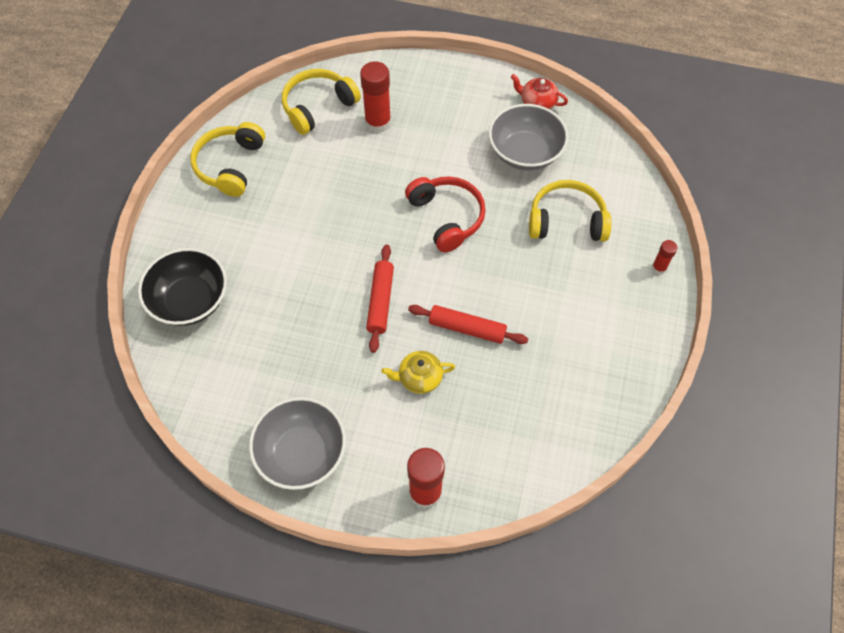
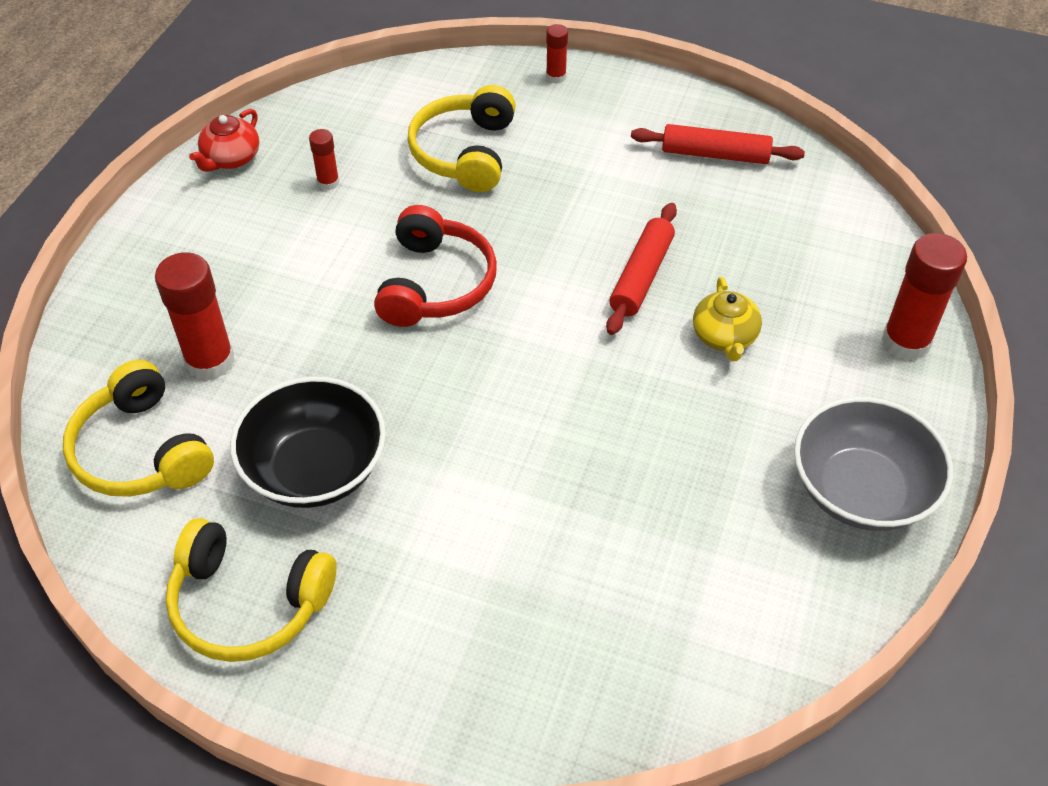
camera: 85 degrees left, 10 degrees down
(190, 300) = (564, 668): black bowl -> black bowl (315, 469)
(380, 301) = (587, 376): red rolling pin -> red rolling pin (715, 154)
(447, 217) = (435, 284): red headphones -> red headphones turned 120 degrees clockwise
(525, 152) = (328, 182): grey bowl -> red glue stick

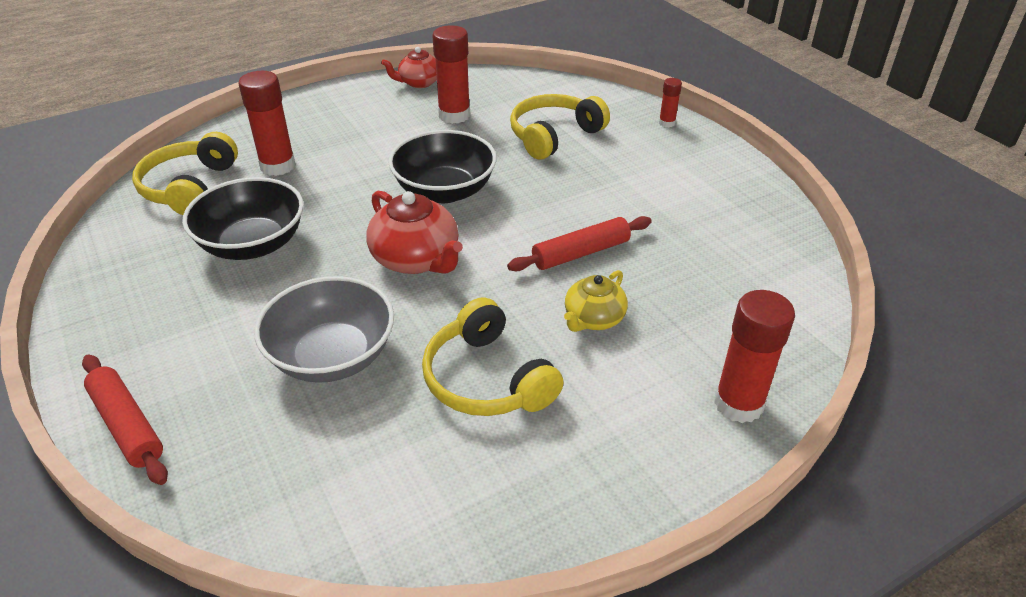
camera: 40 degrees right, 10 degrees down
(248, 603) = (130, 287): yellow headphones -> yellow headphones (487, 379)
(328, 182) = (454, 115): red glue stick -> red glue stick, size x1.94
(435, 284) = (445, 191): red headphones -> black bowl
(503, 377) = (416, 259): none -> red teapot
(715, 154) = (729, 211): red rolling pin -> red rolling pin (128, 425)
(860, 490) = (570, 478): grey bowl -> grey bowl (332, 356)

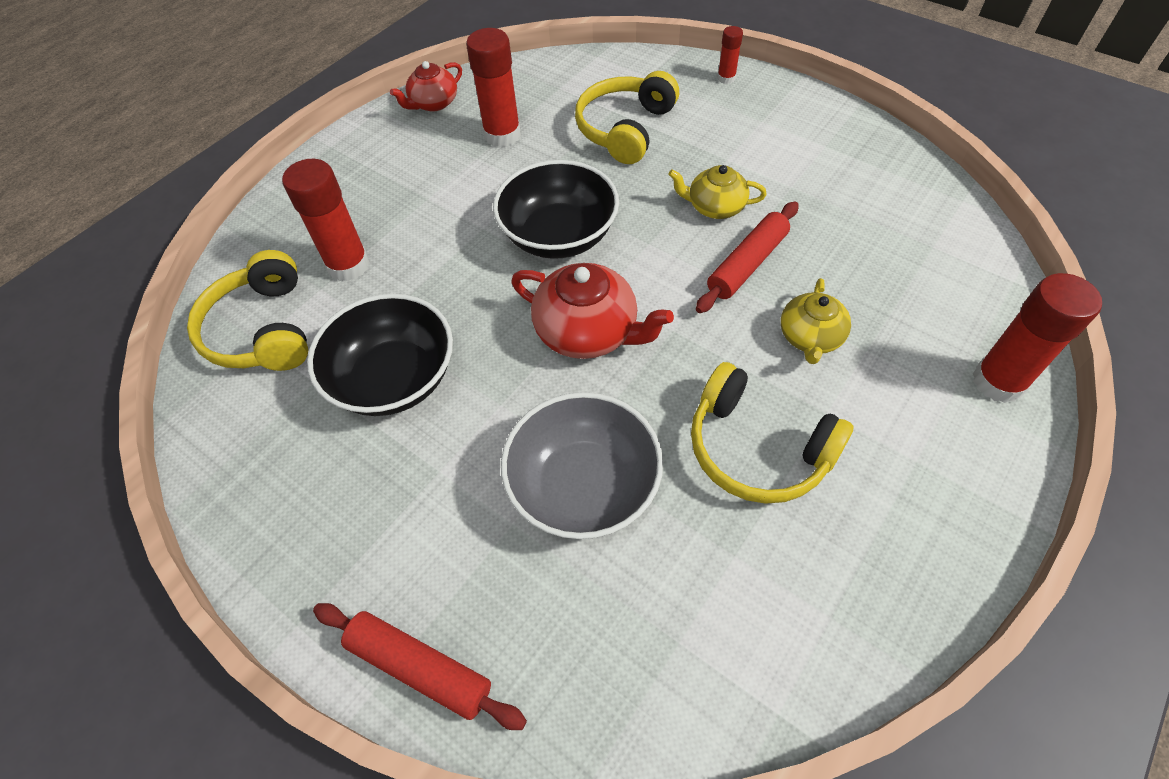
camera: 20 degrees left, 15 degrees up
(585, 207) = (715, 207): none -> yellow teapot

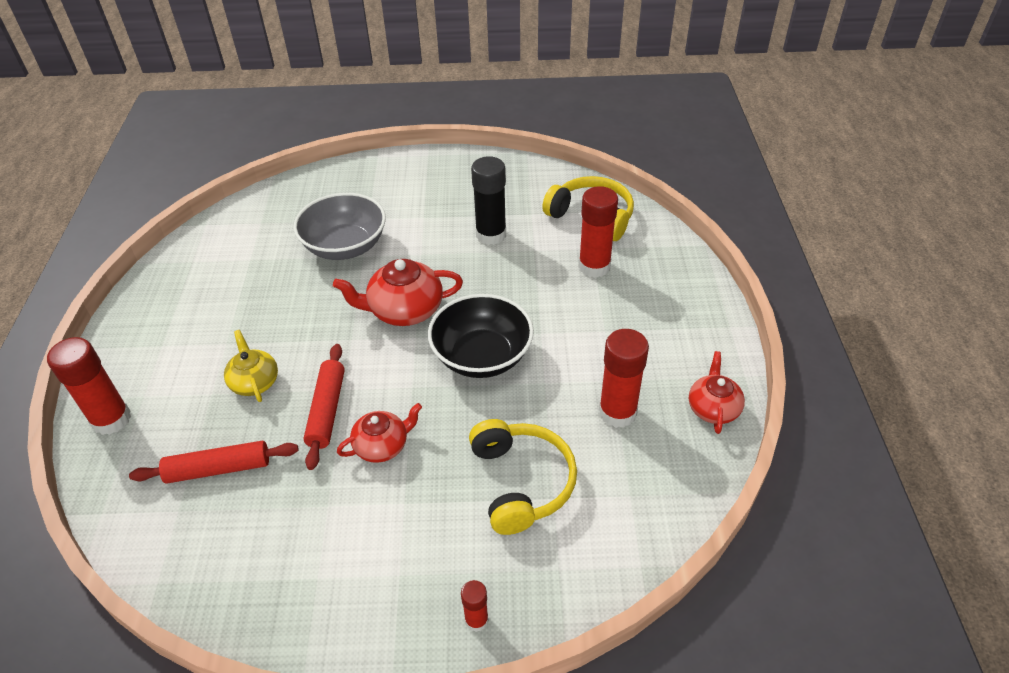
camera: 140 degrees right, 10 degrees down
(394, 379) = (491, 235): black bowl -> black glue stick
(420, 667) = (365, 169): red rolling pin -> red rolling pin (218, 469)
(715, 207) = (382, 446): yellow teapot -> red teapot
(757, 448) = (260, 305): yellow headphones -> none

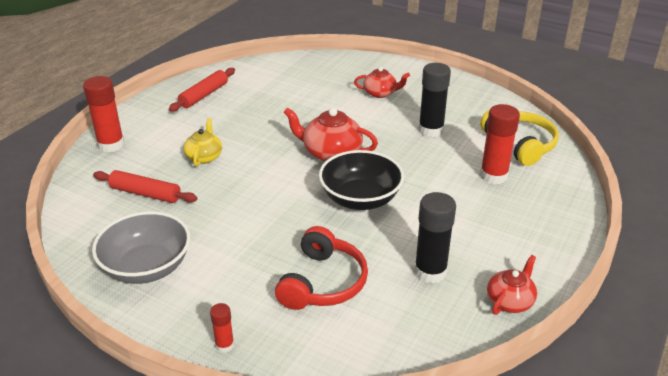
camera: 30 degrees right, 10 degrees down
(326, 410) = (233, 189): red rolling pin -> red rolling pin (204, 95)
(345, 246) = (323, 103): grey bowl -> grey bowl (147, 267)
(382, 446) = (250, 222): red teapot -> red teapot (380, 93)
(521, 482) = (323, 282): yellow headphones -> red headphones
(617, 412) = (430, 271): red glue stick -> black glue stick

